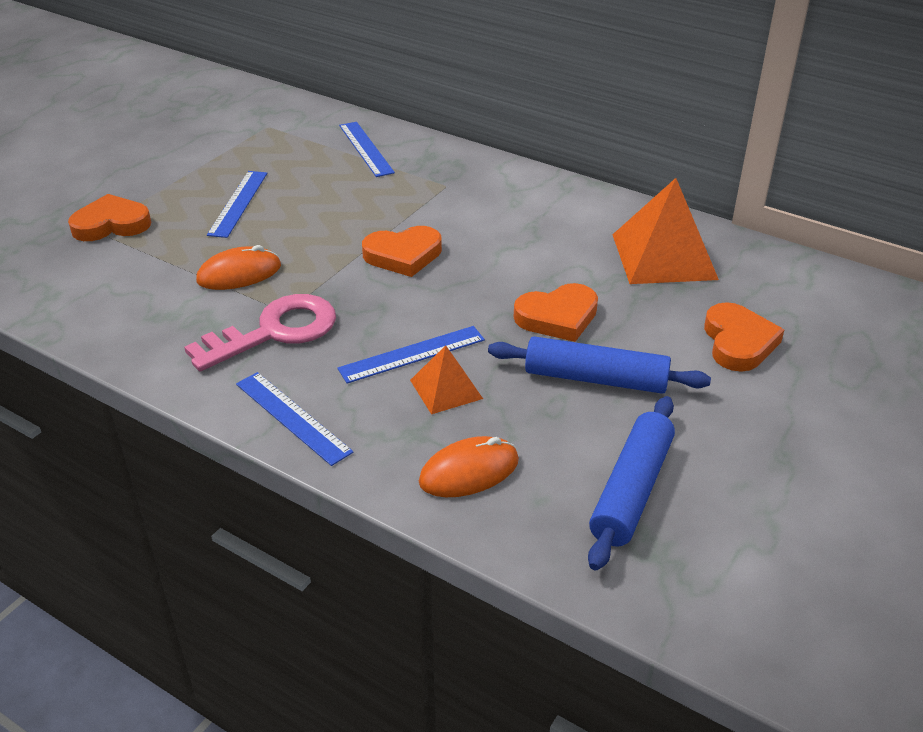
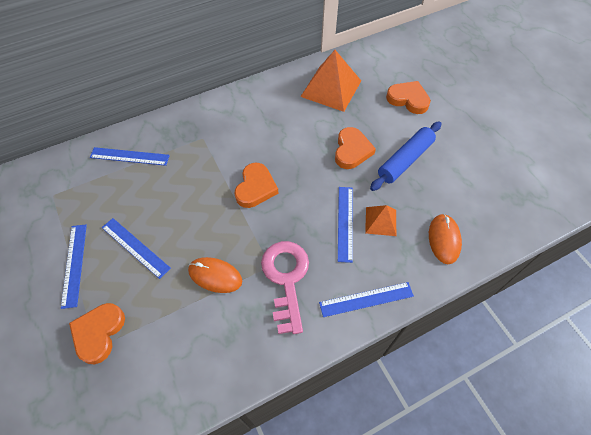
camera: 60 degrees left, 20 degrees up
(187, 175) = (74, 264): none -> blue ruler
(239, 273) = (215, 276): orange mouse -> orange mouse turned 75 degrees counterclockwise
(631, 490) = (483, 186): blue rolling pin -> none

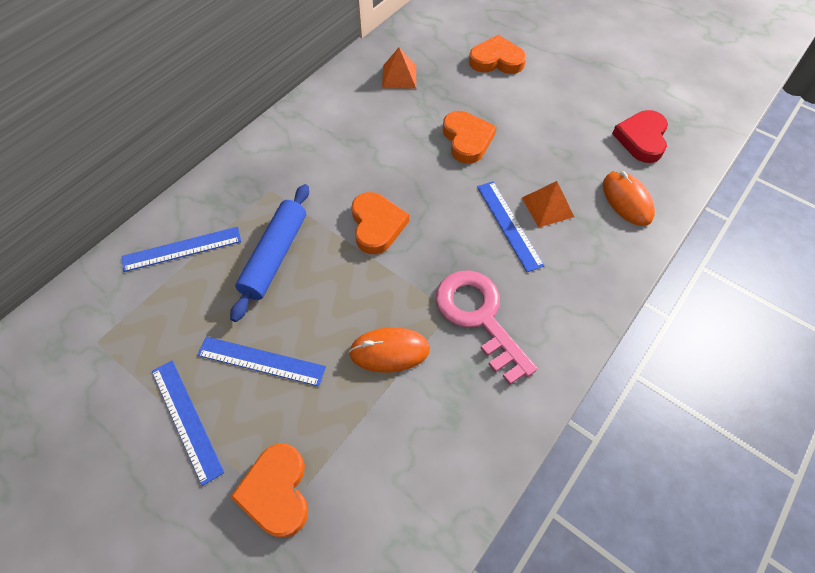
camera: 25 degrees left, 0 degrees up
(331, 88) = (399, 76): orange pyramid -> orange pyramid, size x0.54
(366, 299) = (584, 301): blue ruler -> none
(405, 160) = (533, 129): blue rolling pin -> blue rolling pin (275, 256)
(485, 197) = (641, 139): none -> red heart

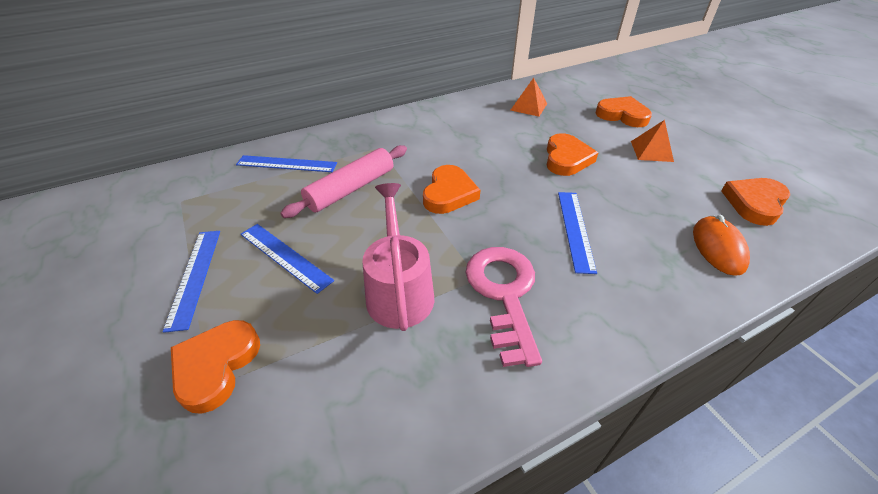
camera: 25 degrees right, 15 degrees down
(275, 256) = (351, 189): blue rolling pin -> pink rolling pin
(389, 351) = (399, 290): orange mouse -> pink watering can
(547, 207) = (623, 228): orange pyramid -> orange pyramid (651, 151)
(641, 139) = (754, 203): red heart -> orange heart

